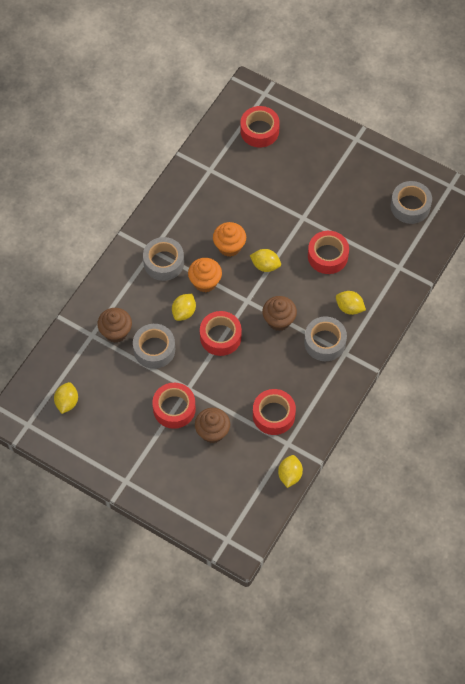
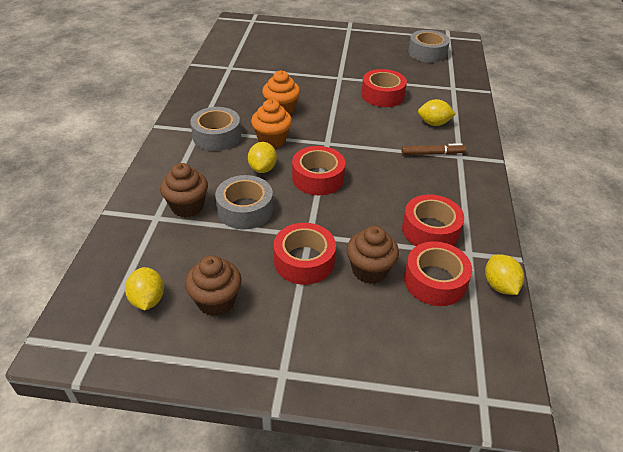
camera: 25 degrees left, 20 degrees down
(259, 131) = (262, 39): red tape -> red tape (435, 281)
(265, 265) = (327, 114): yellow lemon -> none
(279, 320) = (371, 149): brown cupcake -> brown cupcake (216, 301)
(325, 342) = (432, 153): grey tape -> brown marker

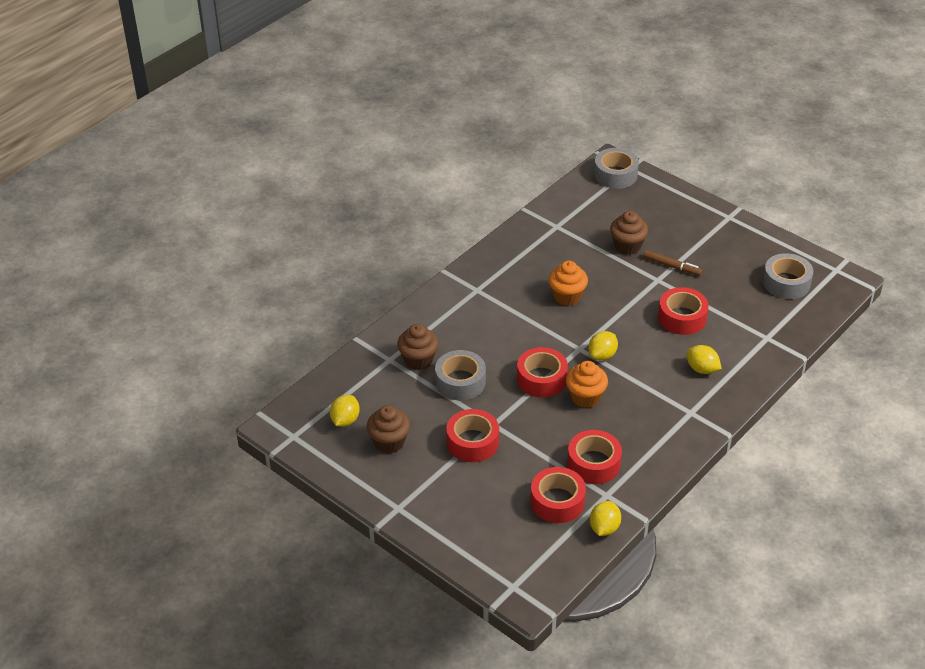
camera: 35 degrees right, 0 degrees up
(217, 136) = (488, 302): grey tape -> grey tape (615, 175)
(262, 168) = (502, 350): yellow lemon -> yellow lemon (602, 355)
(272, 140) = (532, 325): orange cupcake -> orange cupcake (585, 397)
(369, 270) = (515, 471): brown cupcake -> brown cupcake (627, 246)
(432, 153) = (667, 399): brown marker -> brown marker (672, 266)

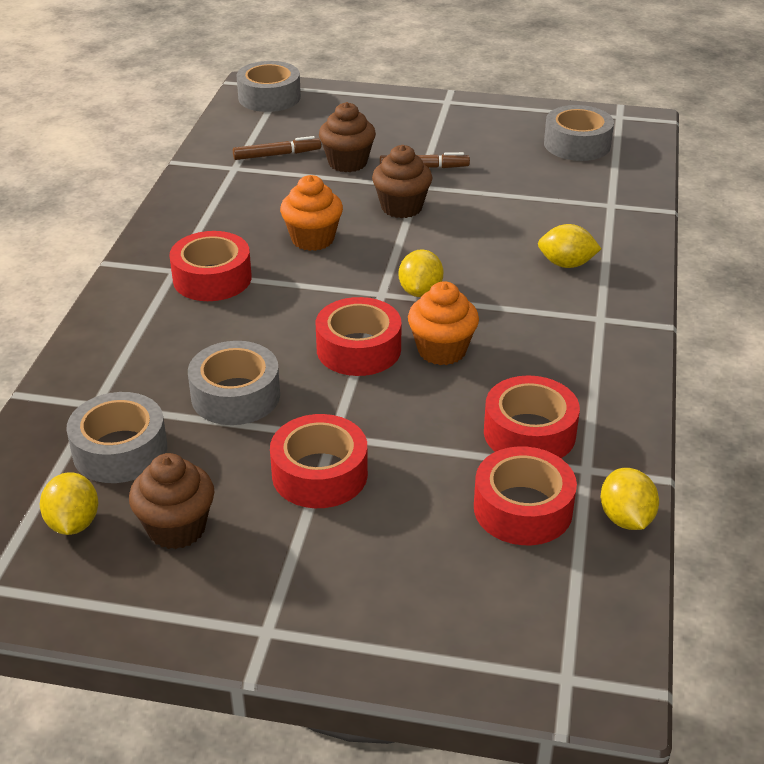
camera: 30 degrees left, 5 degrees down
(387, 390) = (120, 450): none -> grey tape
(418, 360) = (145, 389): brown cupcake -> brown cupcake (401, 207)
(589, 225) = (277, 155): none -> brown marker
(682, 318) = (487, 216): red tape -> red tape (212, 278)

